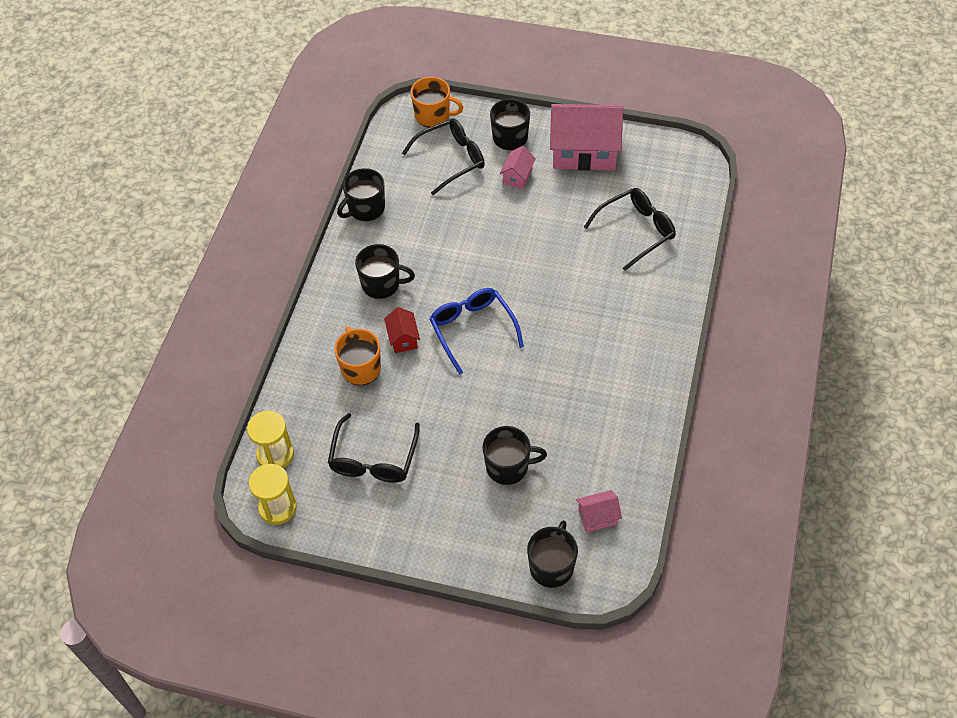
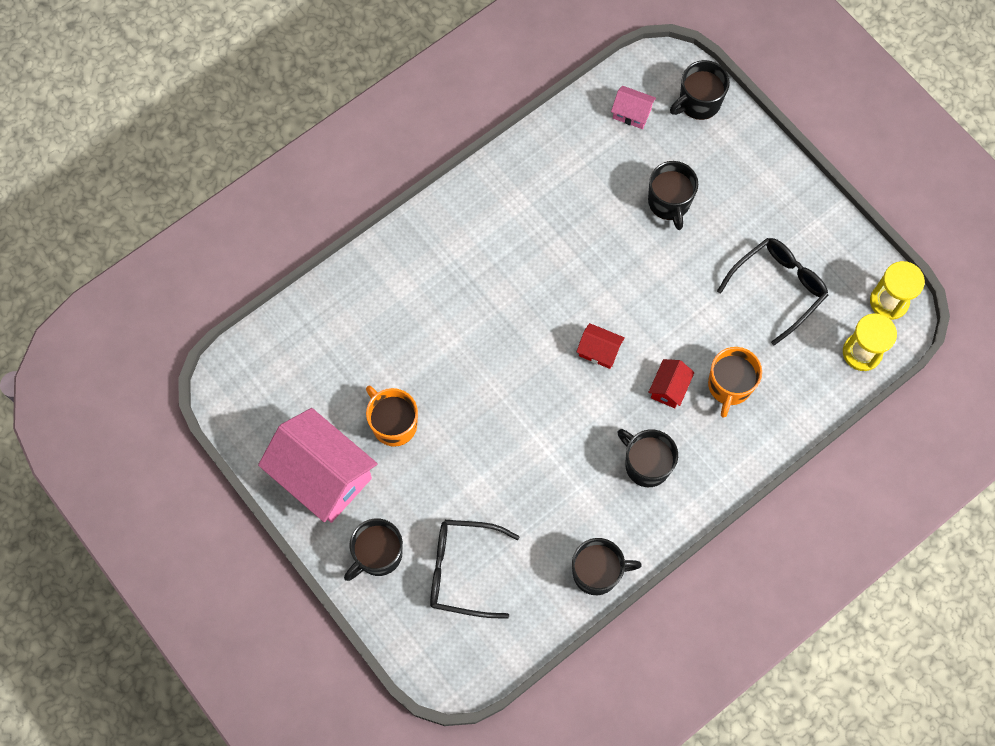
camera: 145 degrees left, 15 degrees up
(433, 115) = (433, 650): orange mug -> orange mug (393, 424)
(472, 330) = (599, 351): blue glasses -> red house
(508, 466) = (669, 202): black mug -> black mug turned 135 degrees counterclockwise
(517, 176) = (414, 495): pink house -> none
(636, 231) = (360, 344): black glasses -> none

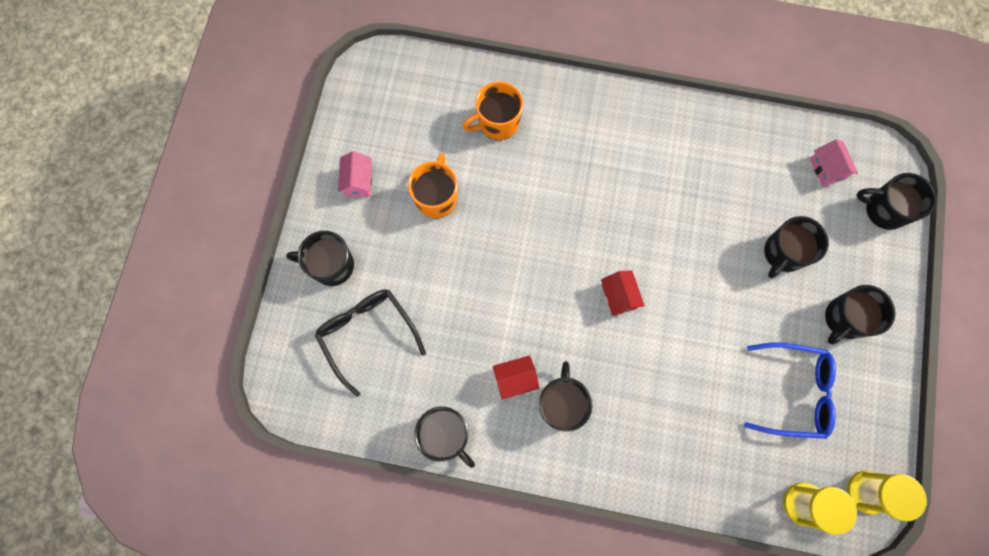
camera: 50 degrees right, 5 degrees up
(322, 475) = (358, 181): pink house -> pink house, size x0.45
(669, 388) = (636, 372): red house -> red house (515, 378)
(729, 386) = (679, 418): orange mug -> orange mug (497, 122)
(755, 204) = (845, 318): none -> black mug
(778, 288) = (793, 392): black glasses -> blue glasses

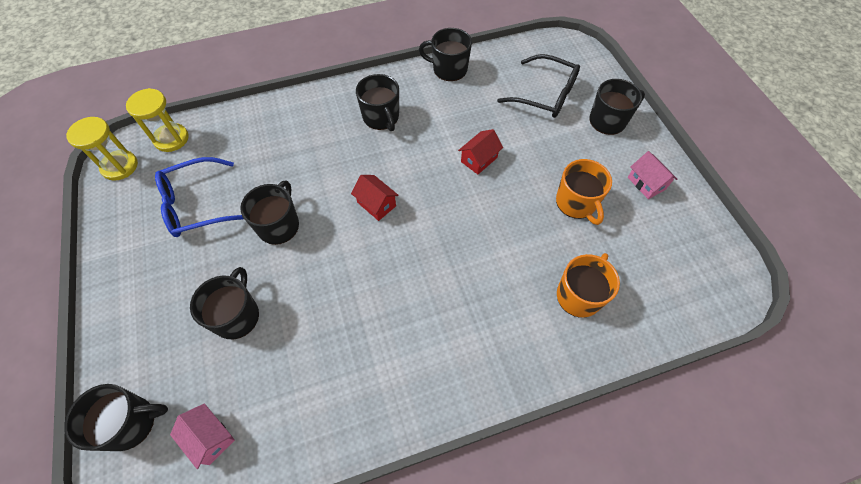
camera: 150 degrees right, 15 degrees down
(515, 378) = (424, 116): red house -> red house (479, 159)
(845, 318) = (160, 284): black mug -> black mug (279, 225)

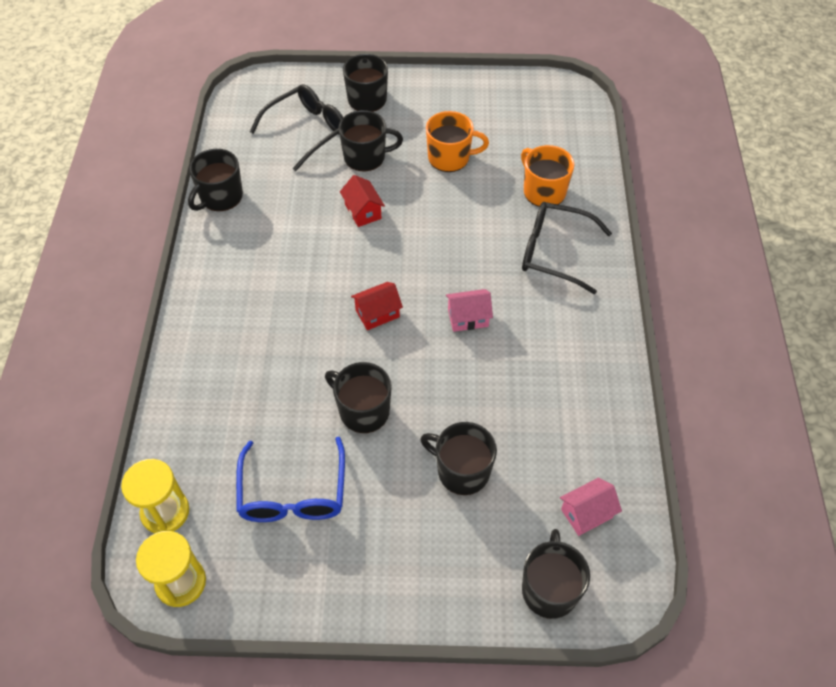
camera: 70 degrees left, 5 degrees down
(381, 117) = (257, 278): black mug -> black mug (365, 157)
(505, 327) = (554, 252): none -> black glasses
(646, 183) = (451, 103): pink house -> pink house (468, 318)

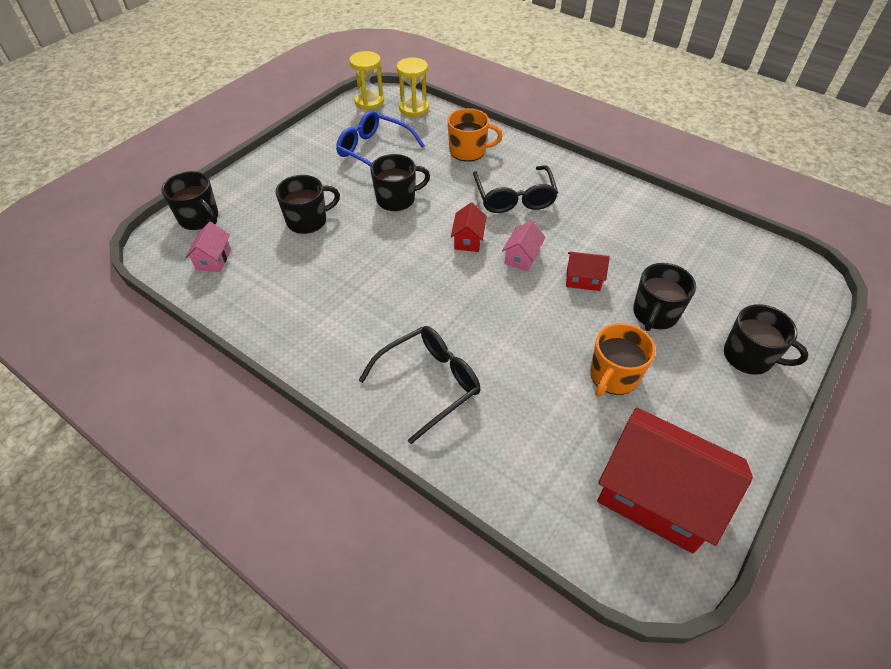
camera: 125 degrees right, 5 degrees down
(220, 197) = (660, 208): black mug -> none
(307, 131) = (718, 289): black glasses -> black glasses (514, 197)
(468, 318) = (417, 286): pink house -> pink house (522, 257)
(524, 108) = (656, 496): none -> red house
(543, 191) = (511, 426): orange mug -> orange mug (468, 151)

